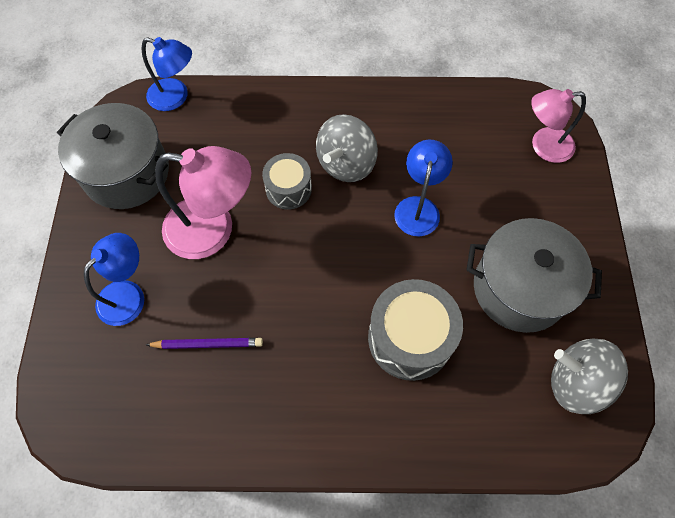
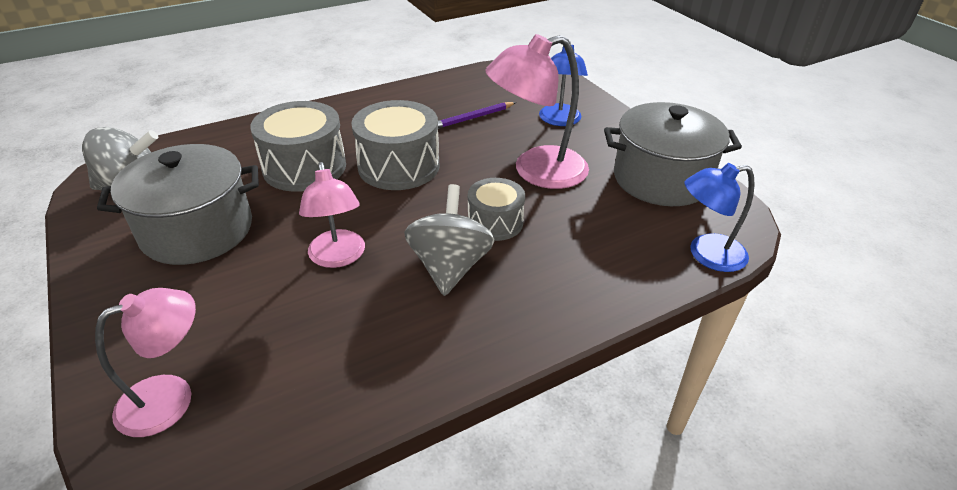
camera: 150 degrees right, 25 degrees down
(324, 296) = (399, 166): none -> grey drum
(418, 207) = (338, 257): blue lamp -> pink lamp

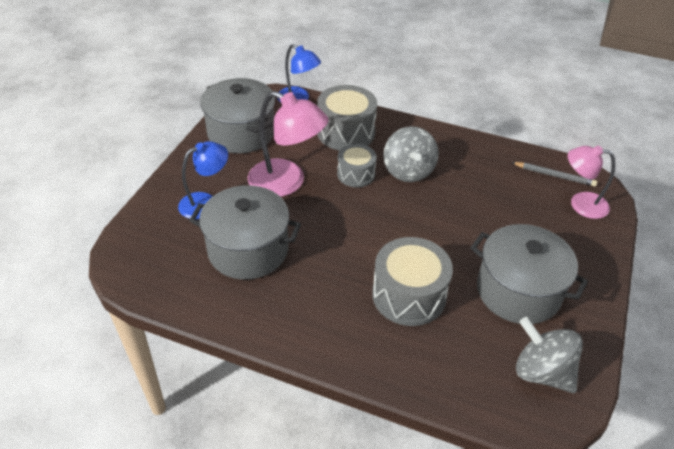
camera: 130 degrees left, 5 degrees up
(245, 420) = (554, 176): none -> grey pencil
(338, 257) = (455, 214): pink lamp -> none
(399, 166) = (351, 247): grey drum -> grey drum (346, 132)
(450, 266) = (408, 171): grey spinning top -> grey spinning top turned 60 degrees counterclockwise
(472, 118) = (248, 250): purple pencil -> grey pot

